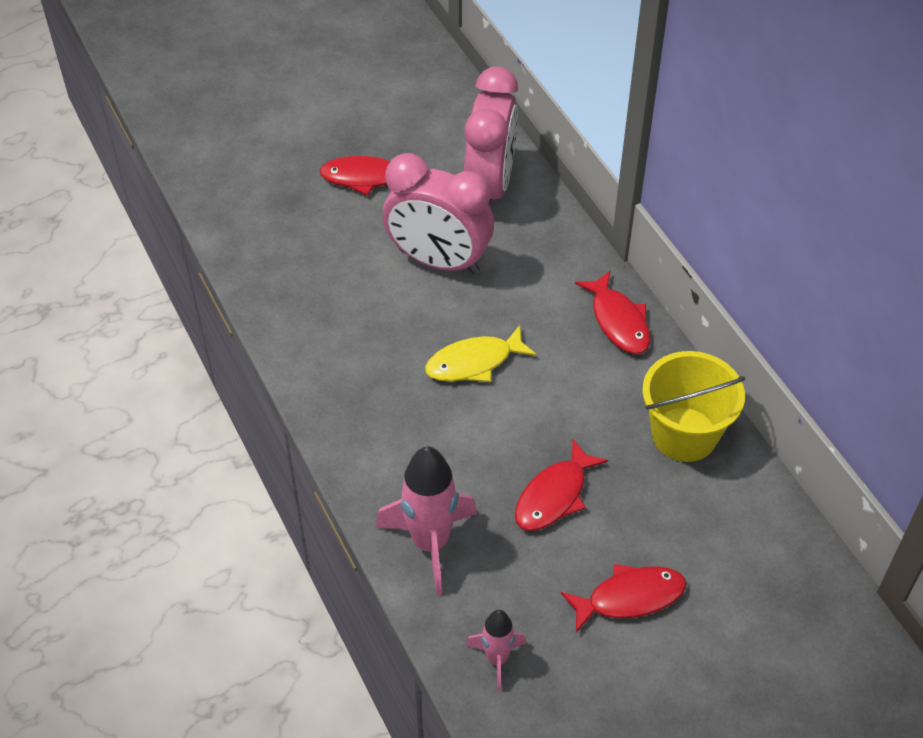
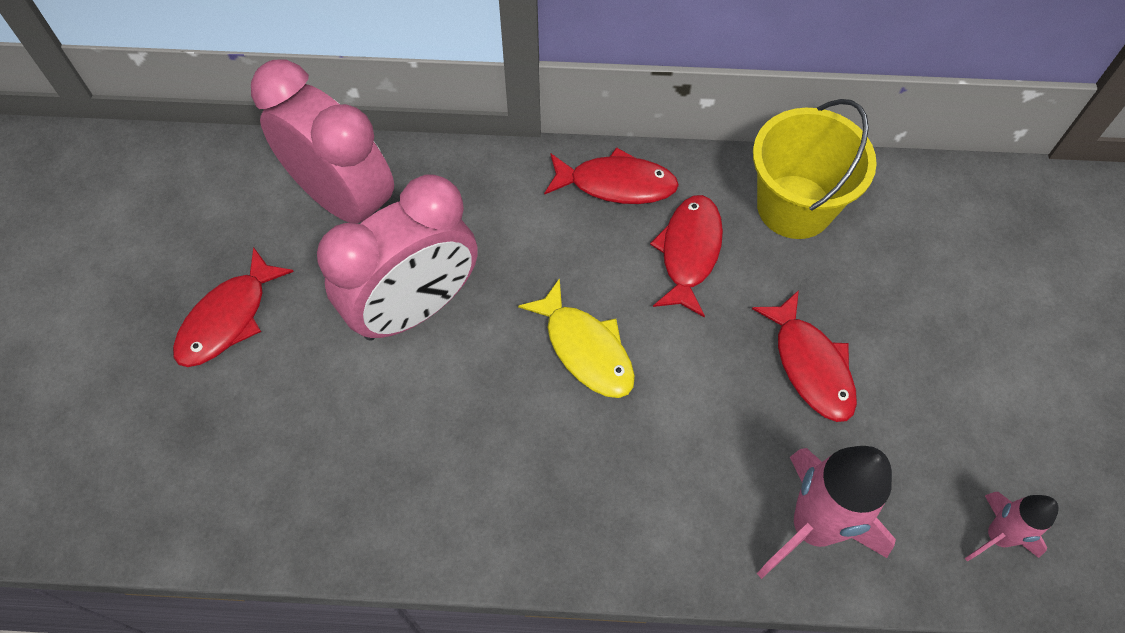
camera: 60 degrees left, 10 degrees up
(474, 362) = (585, 349): yellow fish -> yellow fish turned 45 degrees counterclockwise
(630, 597) = (971, 364): red fish -> red fish (689, 252)

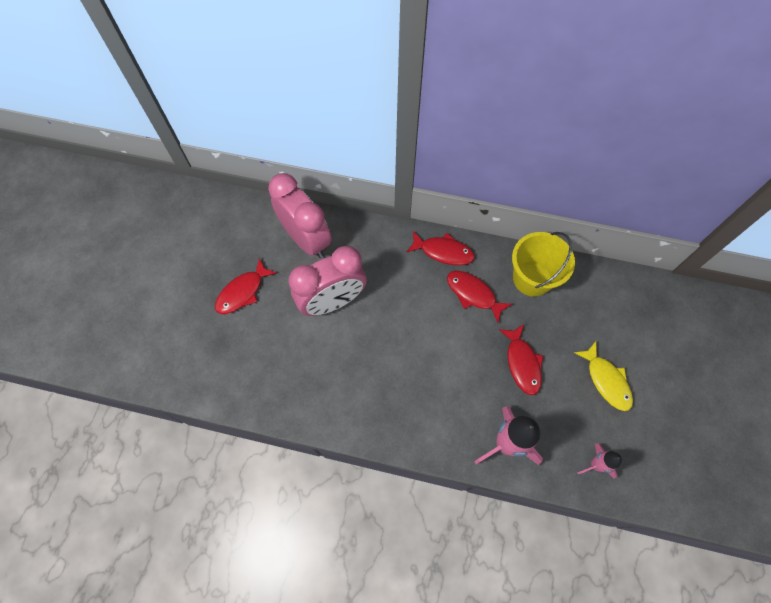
camera: 10 degrees right, 5 degrees up
(585, 349) = (412, 336): yellow fish -> yellow fish (606, 380)
(689, 252) = (473, 294): red fish -> red fish turned 75 degrees counterclockwise

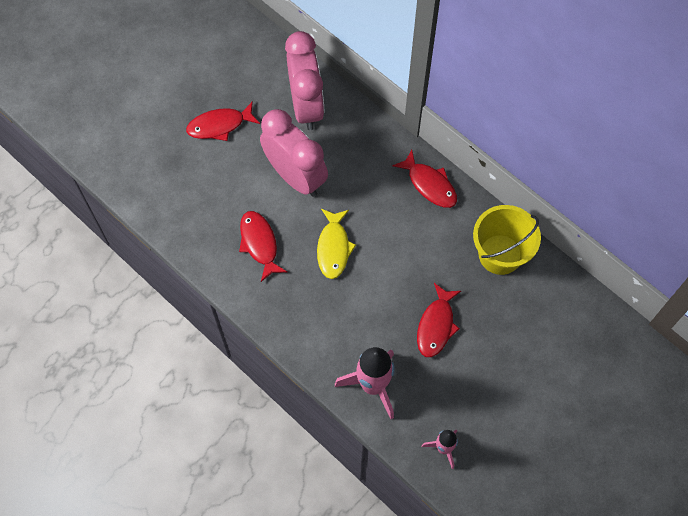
camera: 30 degrees right, 0 degrees up
(332, 301) = (295, 176): pink clock -> pink clock turned 135 degrees counterclockwise
(473, 294) = (432, 239): red fish -> red fish (259, 243)
(606, 380) = (506, 384): yellow fish -> yellow fish (333, 248)

